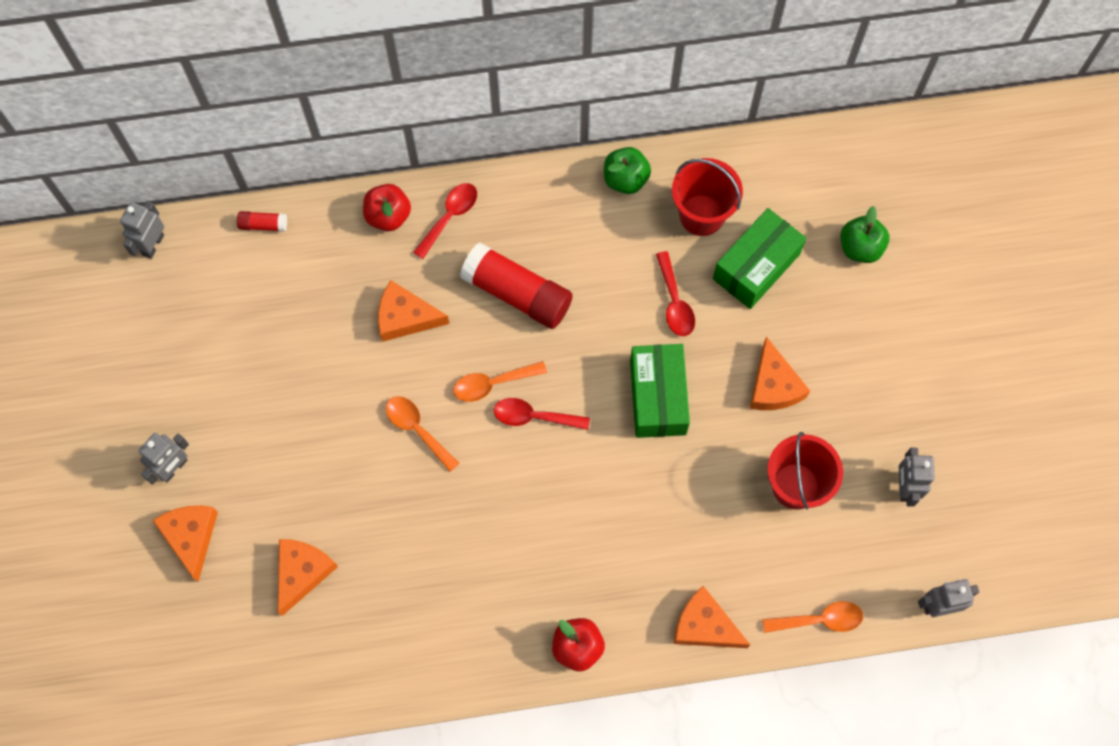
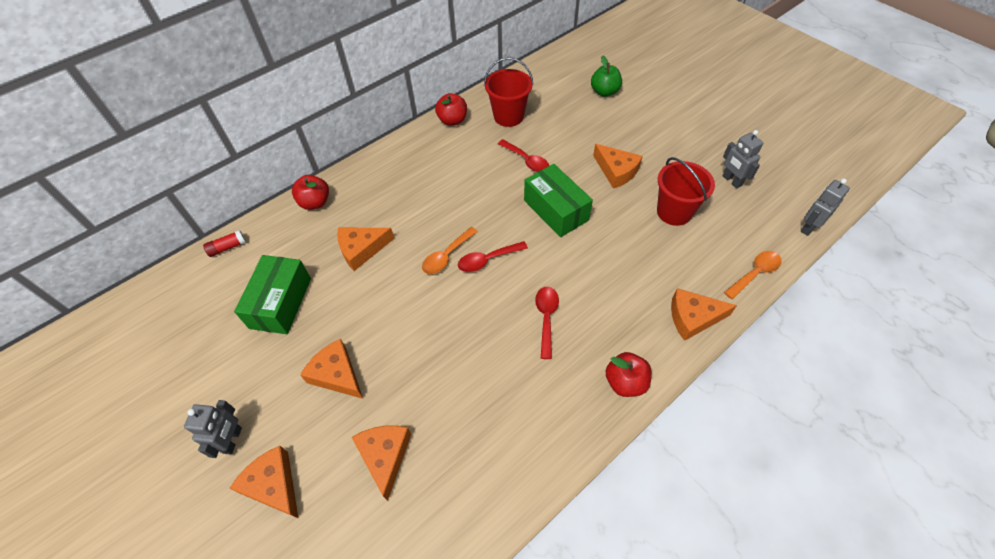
camera: 30 degrees left, 15 degrees down
(153, 245) = (145, 298): grey robot -> none
(301, 458) = (337, 374): none -> orange cheese
(417, 429) = (413, 309): orange spoon -> none
(450, 217) = (357, 184): red spoon -> red spoon (546, 318)
(517, 293) = (428, 202): red glue stick -> none
(625, 179) = (452, 120): green apple -> red apple
(756, 266) = (558, 124): green box -> green box (280, 303)

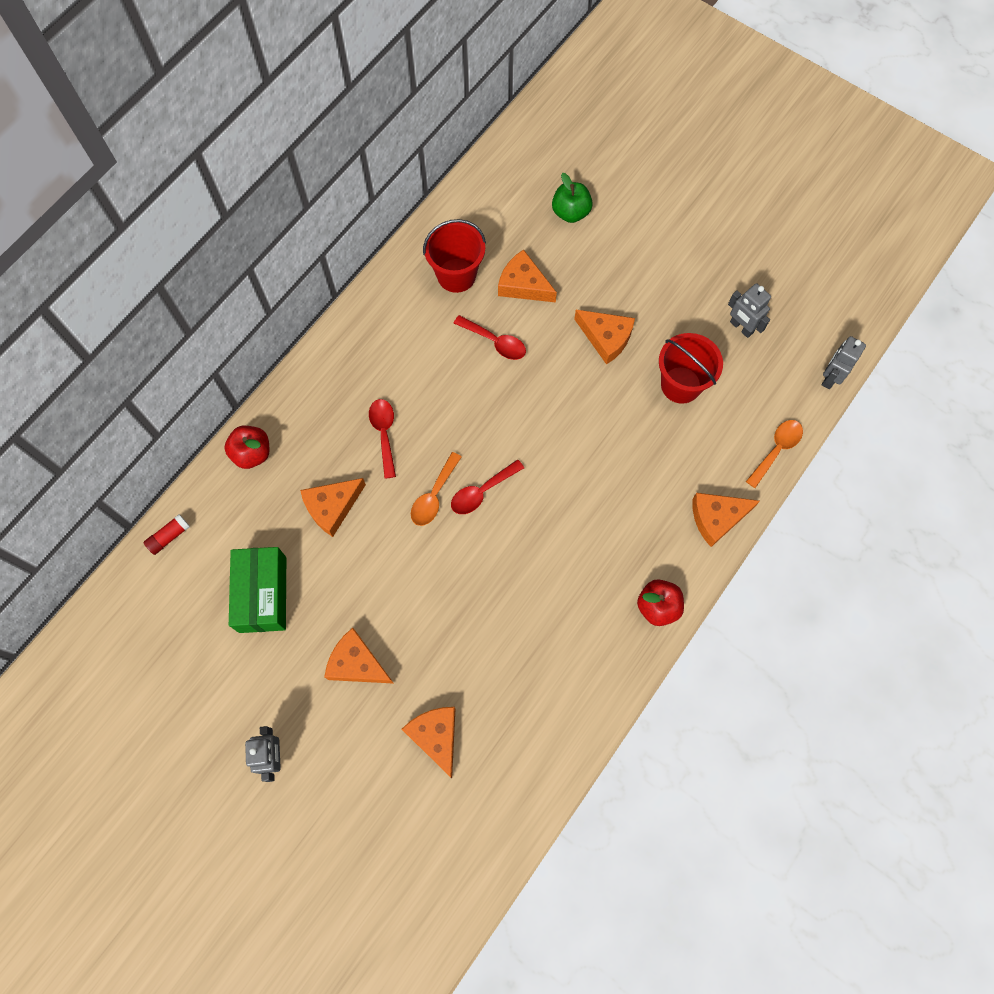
camera: 15 degrees left, 15 degrees up
(273, 485) = (334, 790): orange cheese -> orange cheese (523, 285)
(452, 120) = (386, 295): red apple -> none
(546, 318) = (563, 551): red spoon -> red spoon (384, 434)
(556, 210) = (545, 408): green box -> none

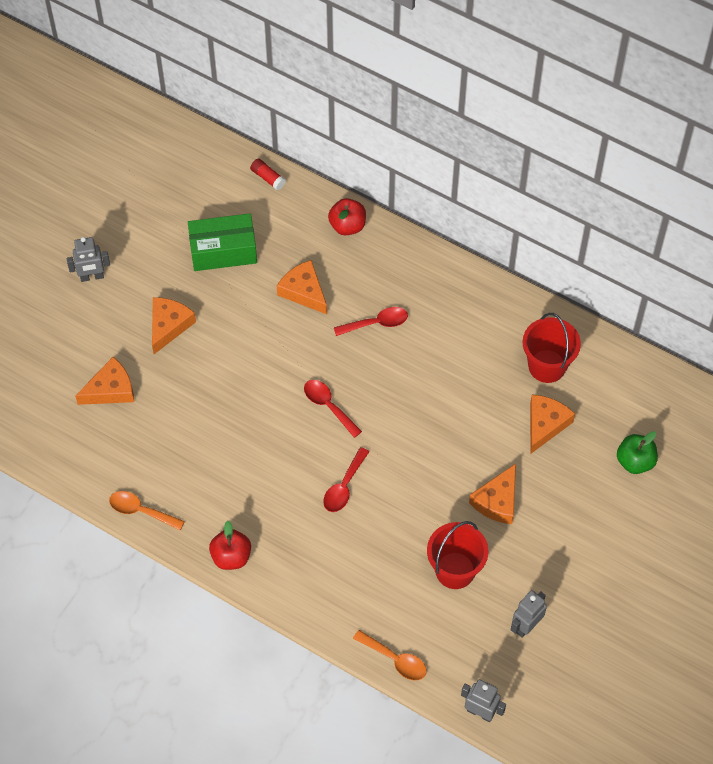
camera: 85 degrees right, 10 degrees down
(434, 496) = (321, 368): orange spoon -> orange spoon (141, 511)
(495, 342) = (480, 405): red spoon -> red spoon (344, 486)
(717, 518) = (320, 606): orange cheese -> none

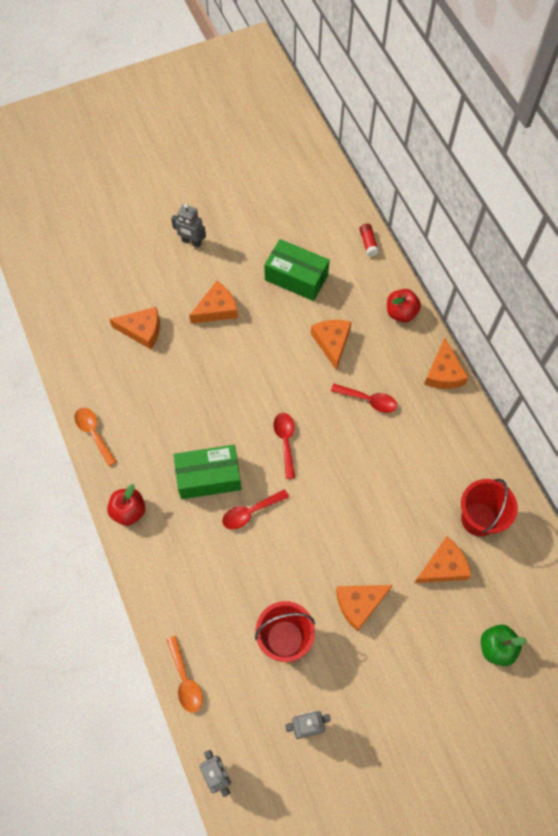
camera: 35 degrees right, 5 degrees up
(282, 481) = (209, 477): none -> green box
(426, 258) = (443, 373): none -> orange cheese

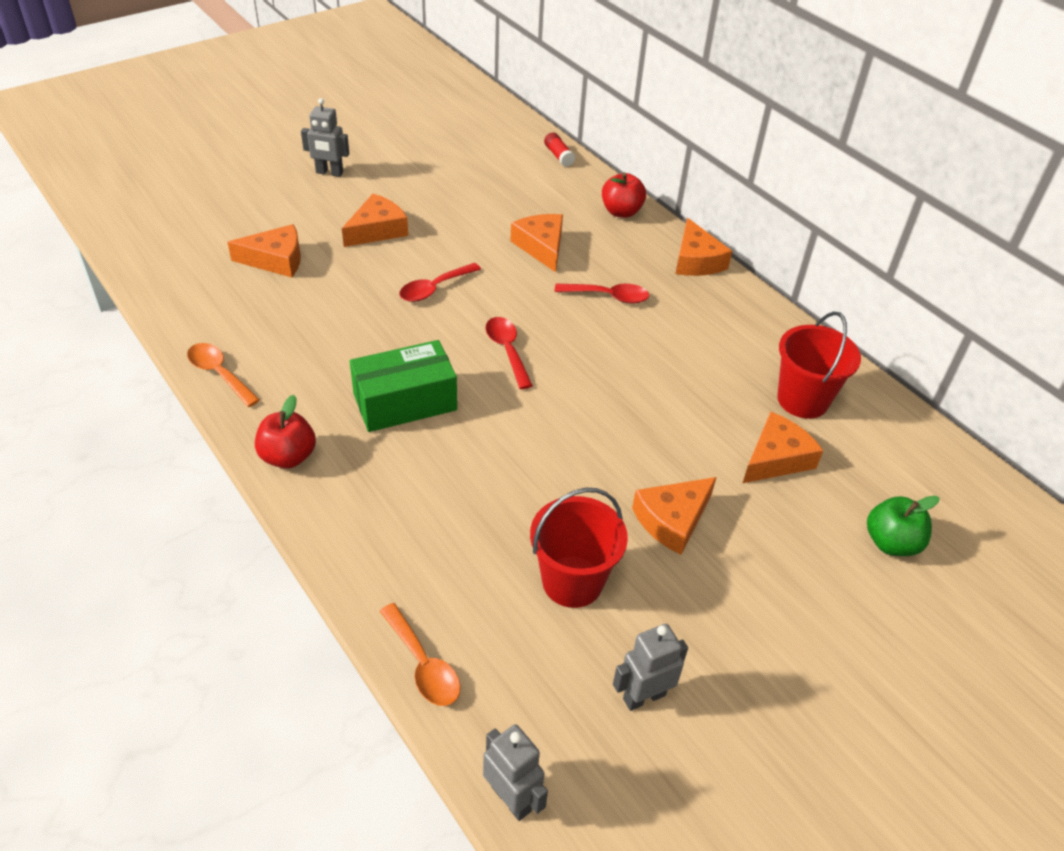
camera: 15 degrees left, 20 degrees down
(250, 512) = (477, 434): red spoon -> red spoon (434, 288)
(296, 277) = (476, 192): green box -> none

